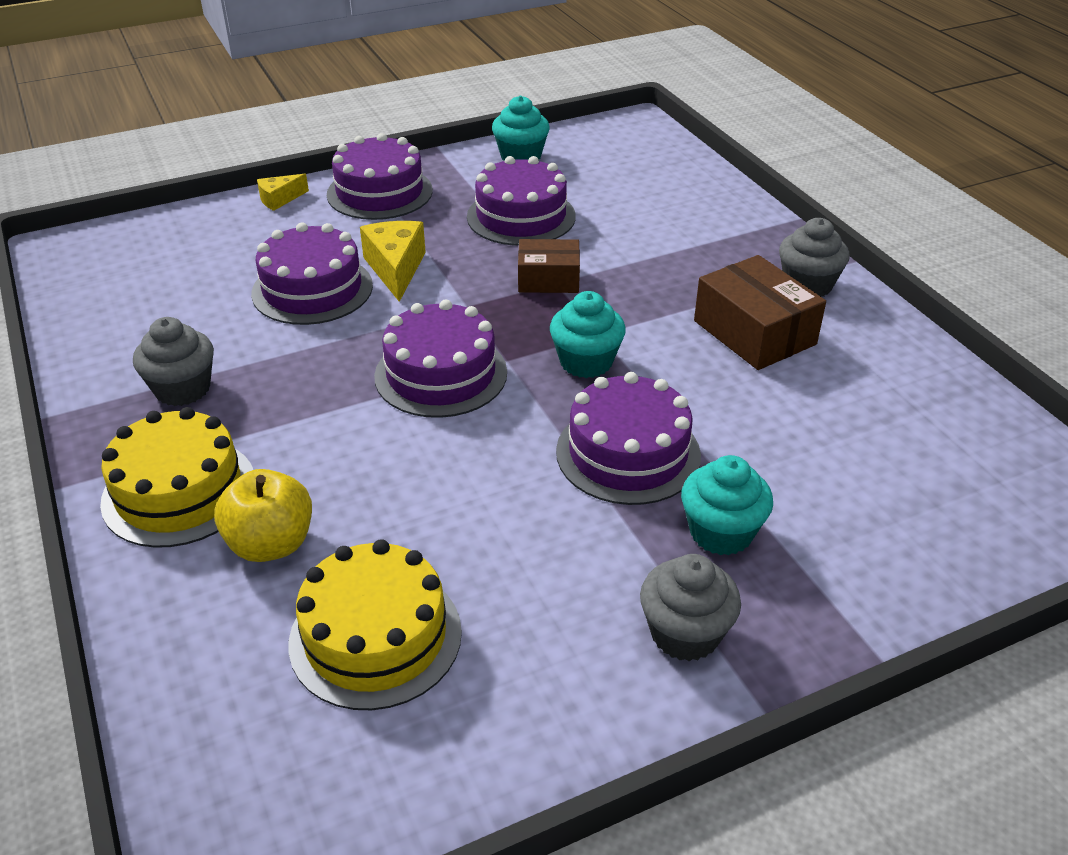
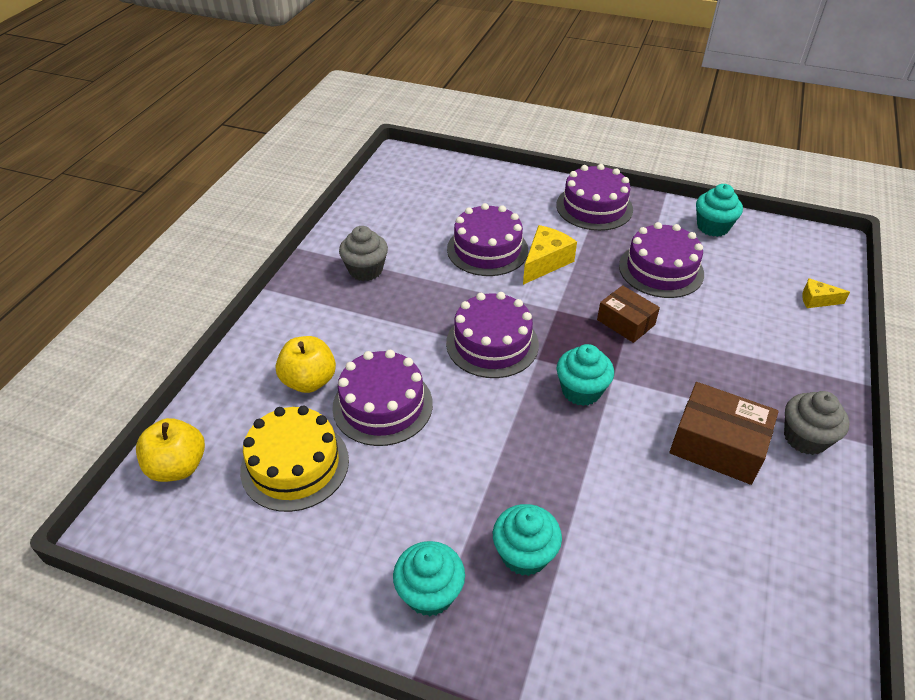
camera: 45 degrees right, 5 degrees up
(179, 491) = (305, 325): yellow cake -> none
(215, 756) = (178, 466): none -> yellow apple
(279, 199) = (534, 183): yellow cheese -> yellow cheese (817, 300)
(628, 453) = (533, 465): purple cake -> purple cake (382, 405)
(685, 633) = (430, 593): grey cupcake -> turquoise cupcake
(754, 332) = (717, 445): brown box -> brown box turned 75 degrees counterclockwise

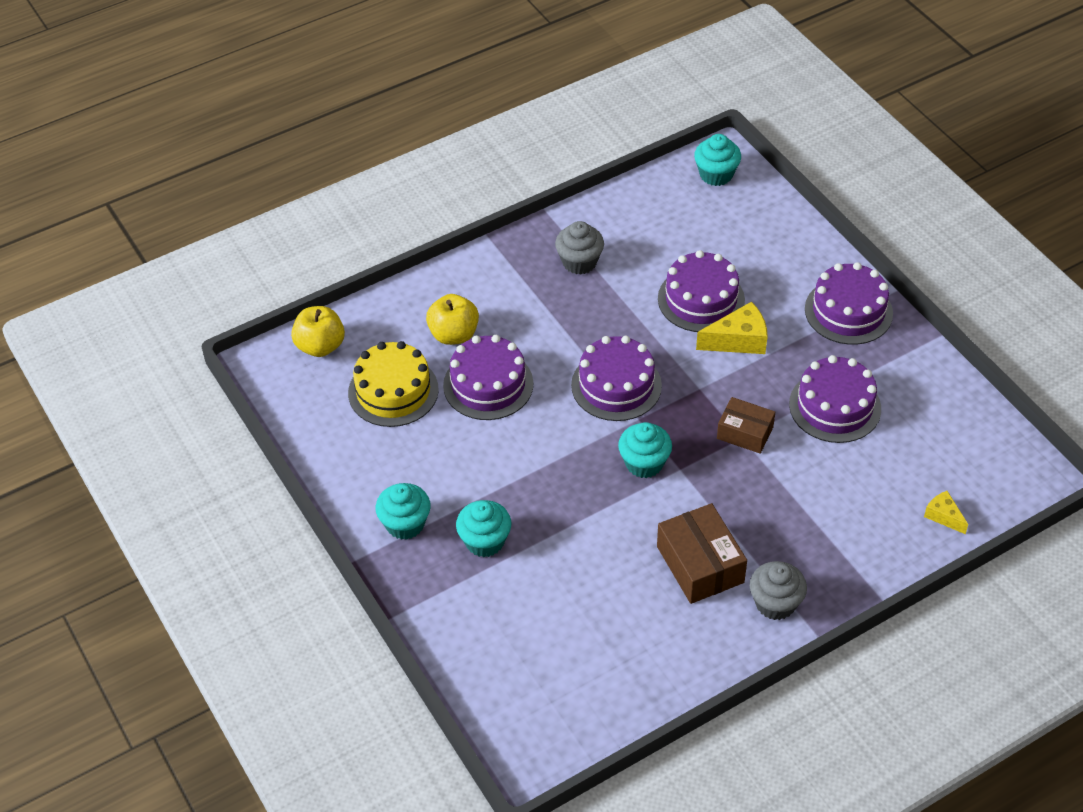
camera: 40 degrees right, 5 degrees up
(625, 322) = (745, 433): brown box -> brown box turned 60 degrees counterclockwise
(712, 227) = (940, 395): turquoise cupcake -> turquoise cupcake (716, 174)

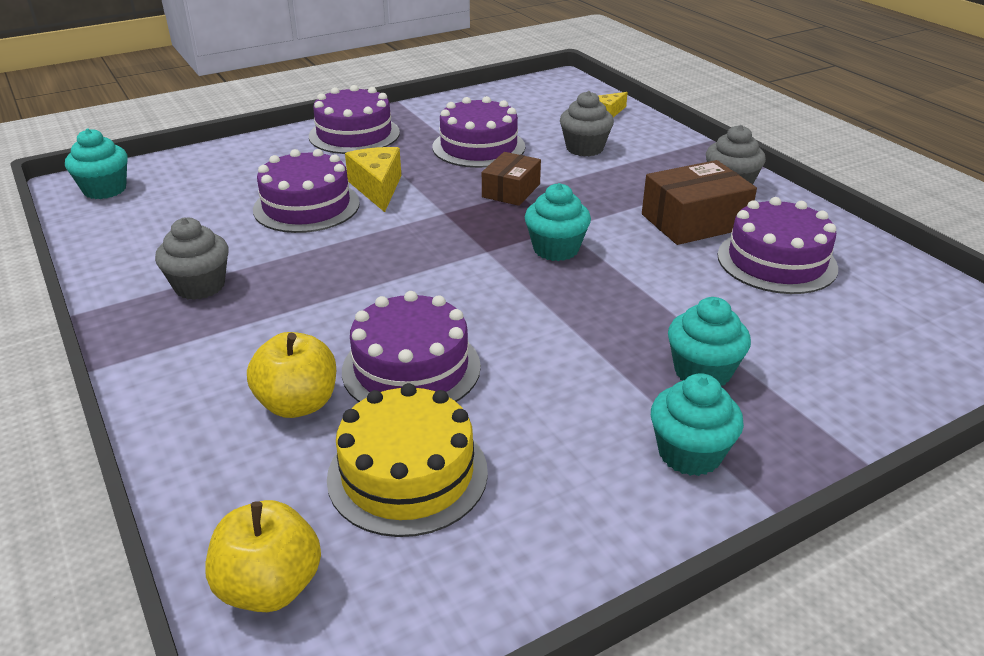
camera: 90 degrees left, 15 degrees down
(616, 385) = (431, 264): purple cake -> purple cake (776, 261)
(845, 491) = (584, 148): none -> grey cupcake

